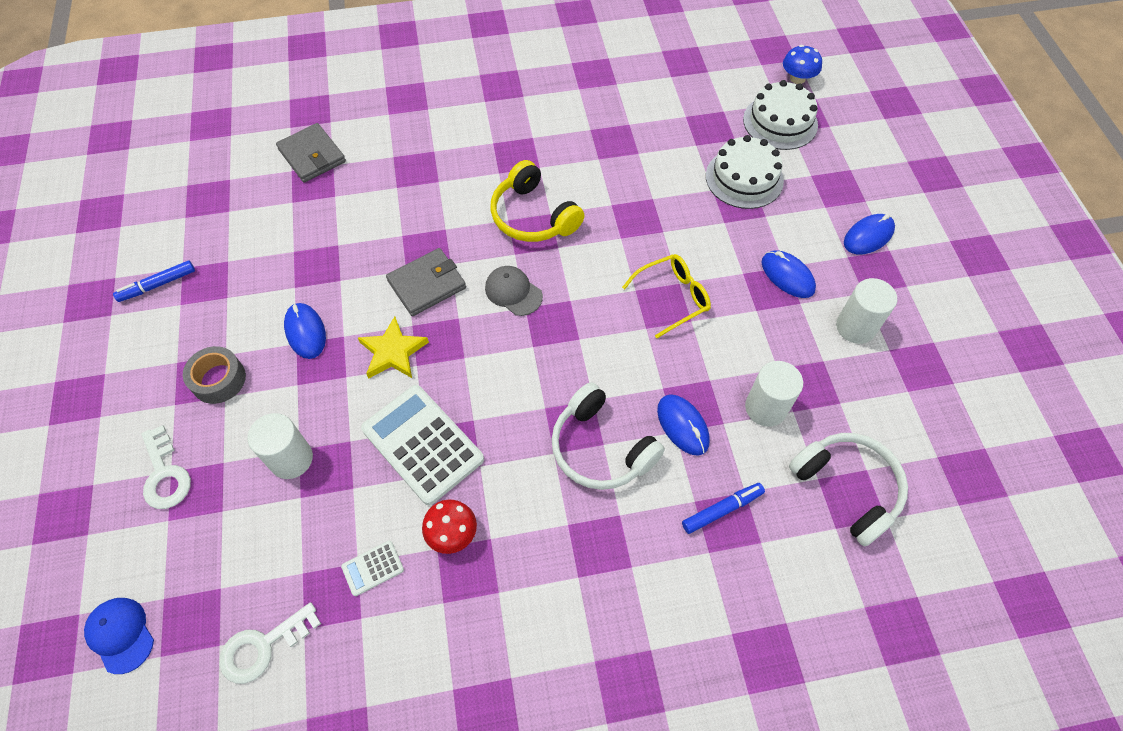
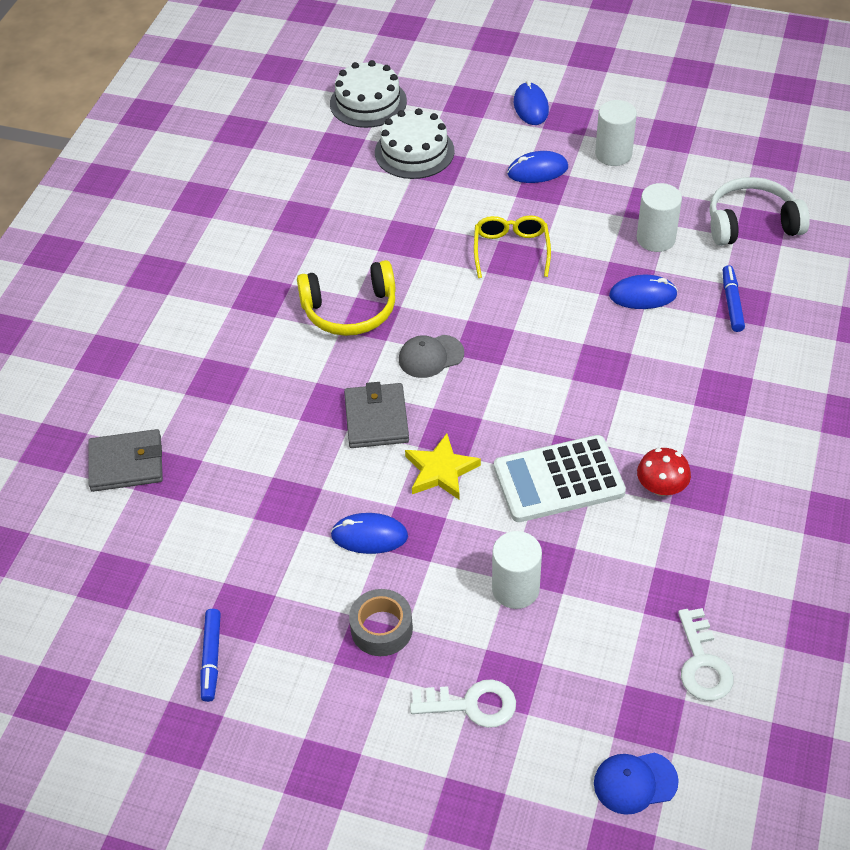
camera: 60 degrees left, 10 degrees down
(373, 568) = (666, 556): white calculator -> none
(601, 448) = (634, 356): white headphones -> none
(797, 78) = (326, 69): blue mushroom -> none

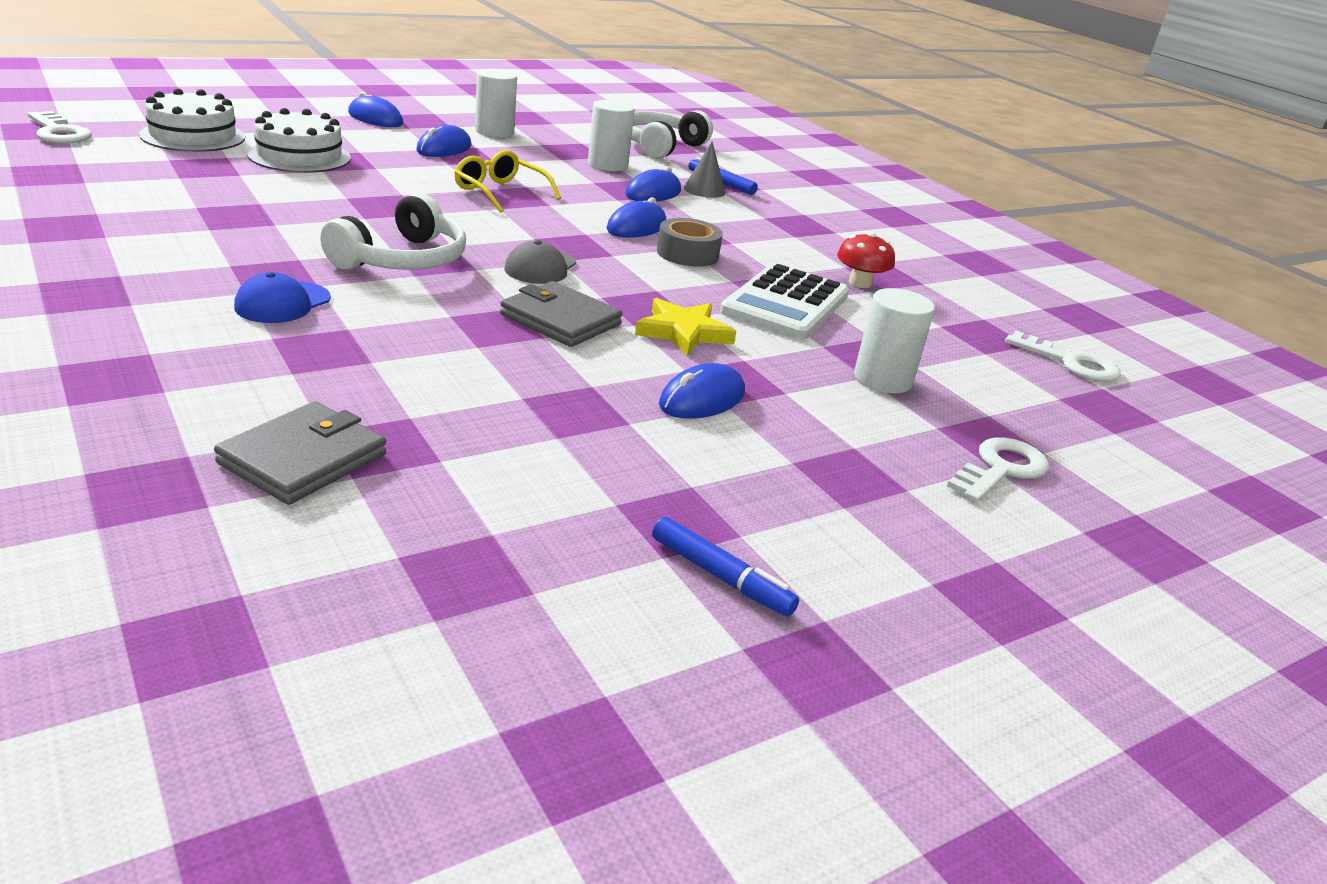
camera: 55 degrees left, 20 degrees down
(289, 76) = (59, 132): none -> white key
(350, 310) = (402, 260): yellow headphones -> white headphones
(381, 628) = (836, 458): grey tape -> grey tape (687, 254)
(565, 337) = (636, 227): none -> blue mouse
(635, 782) = (1180, 451): blue cap -> blue cap (282, 303)
(700, 307) = (704, 190): none -> grey cone

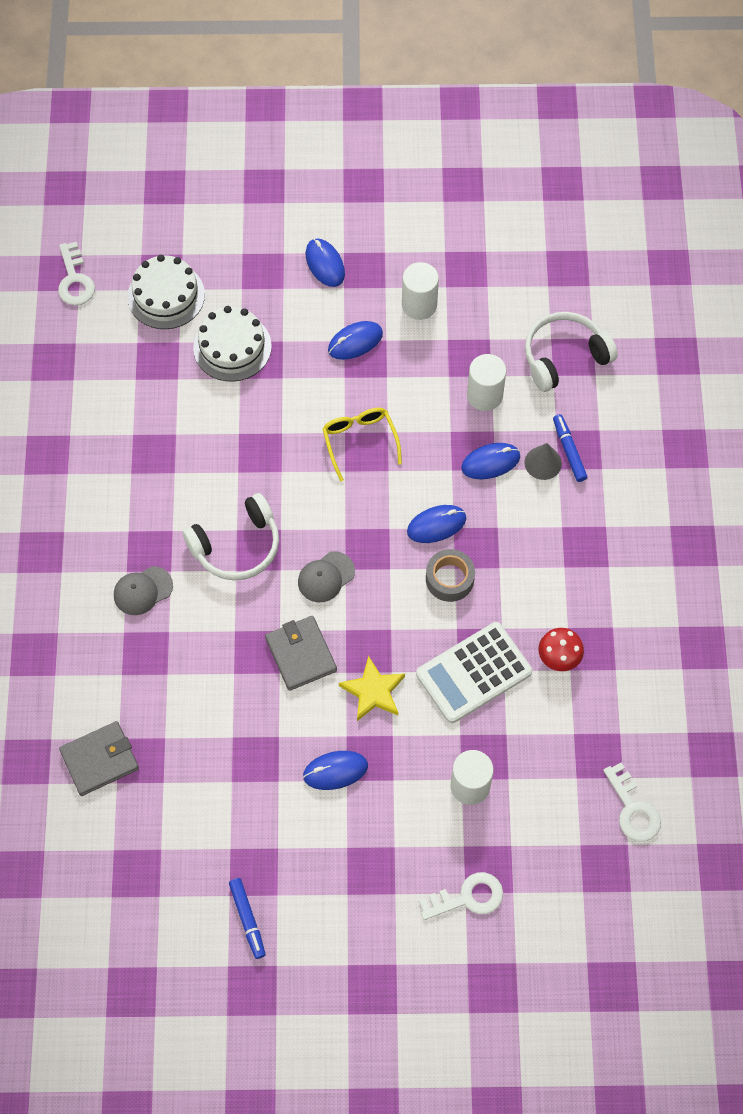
camera: 35 degrees right, 35 degrees up
(282, 303) = (142, 590): blue cap -> grey cap

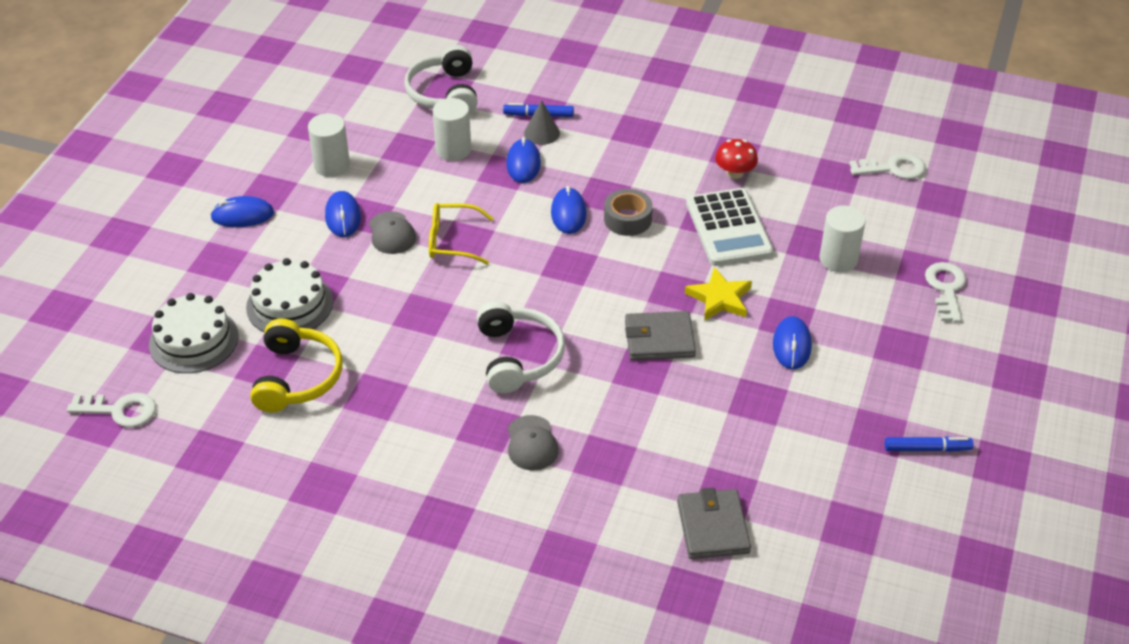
camera: 70 degrees left, 20 degrees down
(153, 387) = (296, 377): none -> yellow headphones
(326, 577) = (585, 300): grey cap -> grey cap (391, 233)

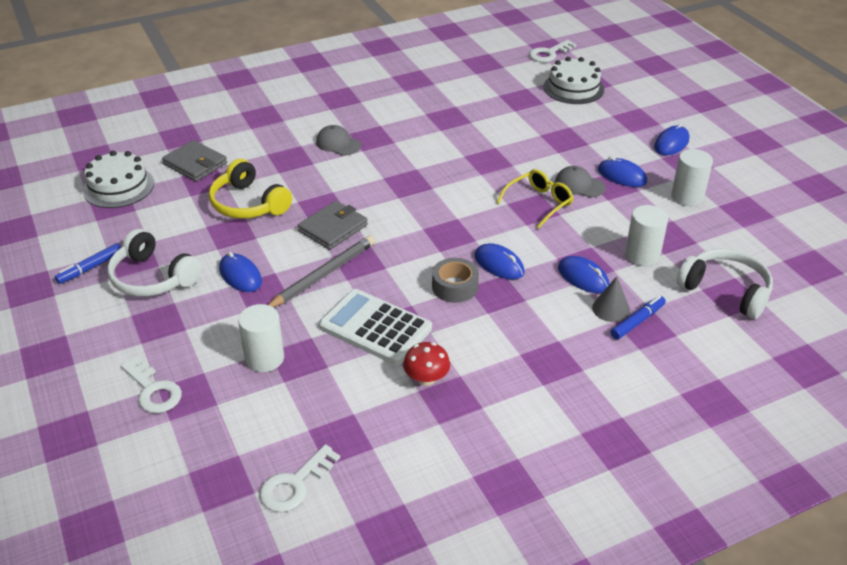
camera: 135 degrees right, 5 degrees down
(289, 304) = (561, 124): white cake -> white cake (118, 187)
(296, 377) = (498, 103): yellow headphones -> yellow headphones (248, 204)
(518, 357) = (403, 172): white headphones -> white headphones (153, 277)
(719, 298) = (323, 275): yellow star -> grey pencil

